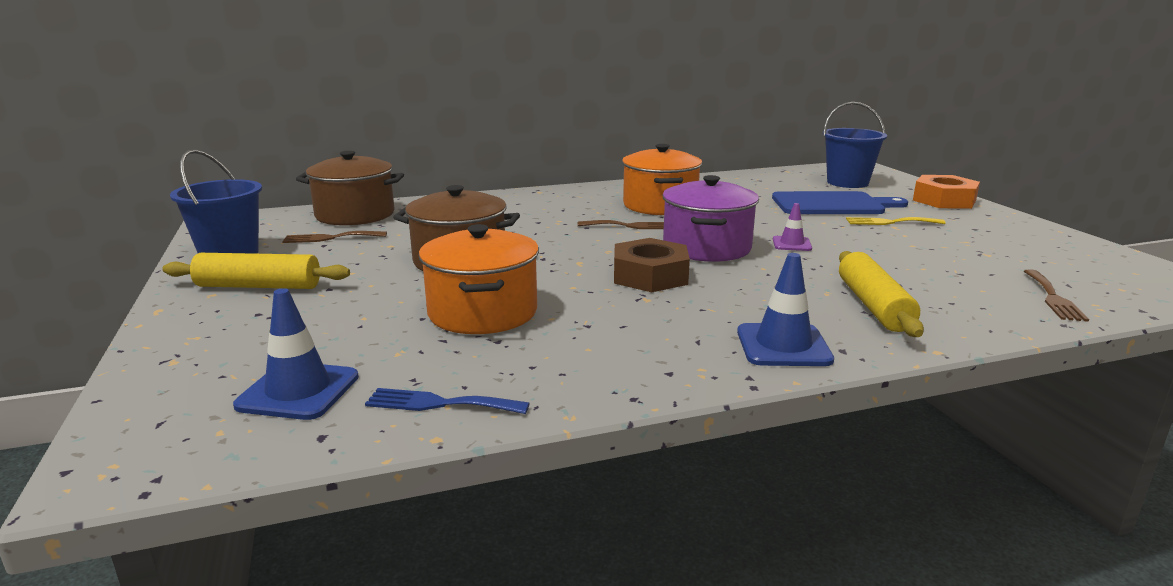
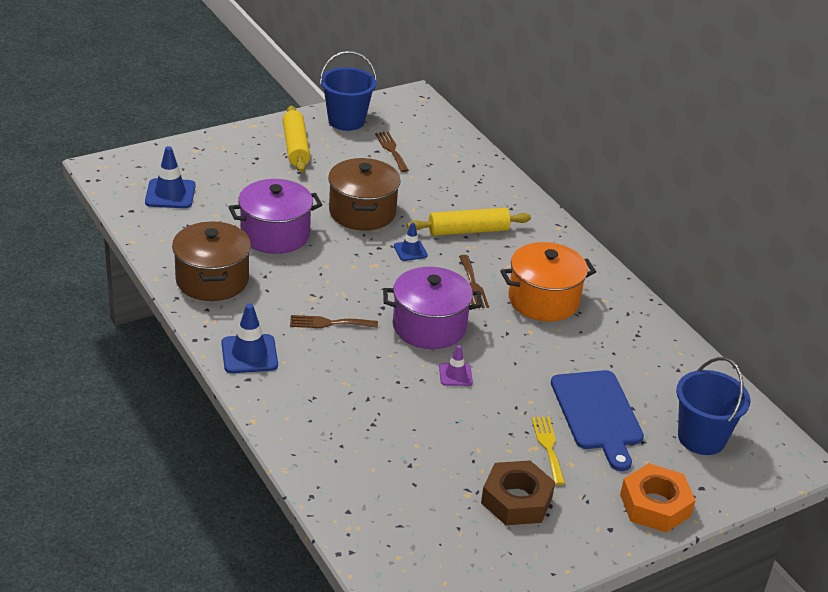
camera: 75 degrees right, 15 degrees up
(355, 215) = (449, 148): brown pot -> brown pot (212, 280)
(439, 403) = (163, 237): blue fork -> none
(483, 312) = (275, 234): orange pot -> purple pot
(556, 245) = (410, 251): none -> blue traffic cone
(650, 276) = (356, 298): brown nut -> brown nut (516, 500)
(873, 305) = (325, 403): yellow rolling pin -> yellow rolling pin (468, 230)
(1053, 298) = (365, 506): brown fork -> brown fork (329, 323)

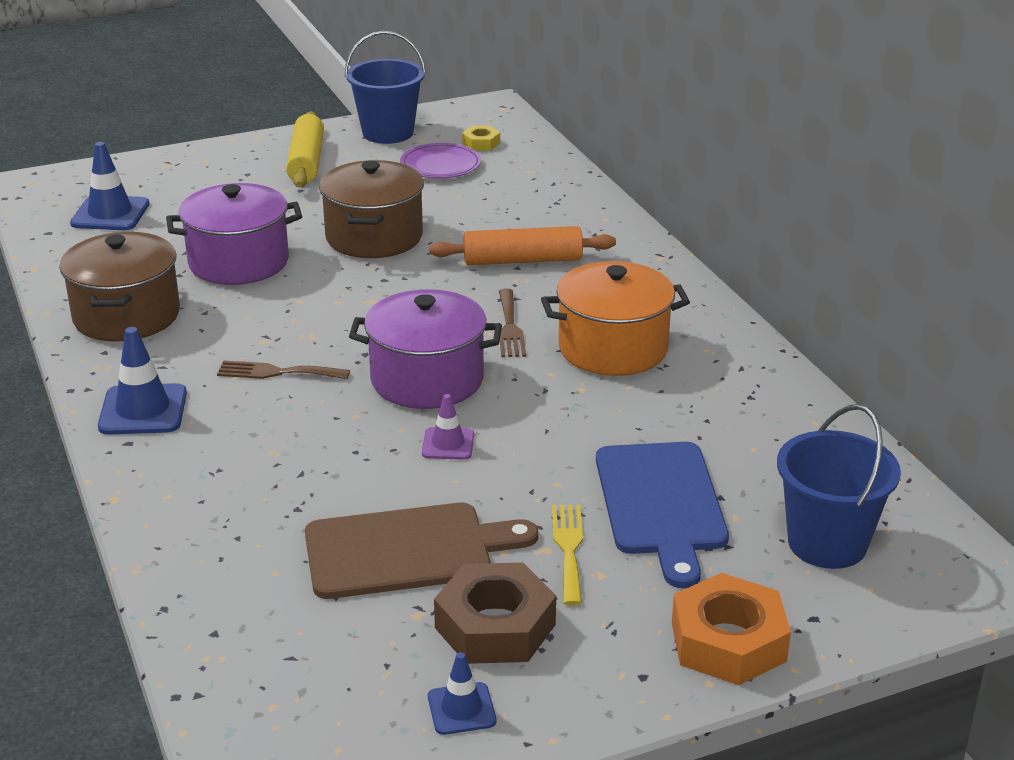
camera: 10 degrees right, 5 degrees down
(391, 150) = (440, 165): brown fork -> purple plate
(410, 251) = (429, 284): blue traffic cone -> blue traffic cone (461, 709)
(415, 130) = (481, 143): none -> yellow nut
(450, 451) = (407, 551): none -> brown cutting board
(468, 230) = (522, 260): yellow rolling pin -> orange rolling pin

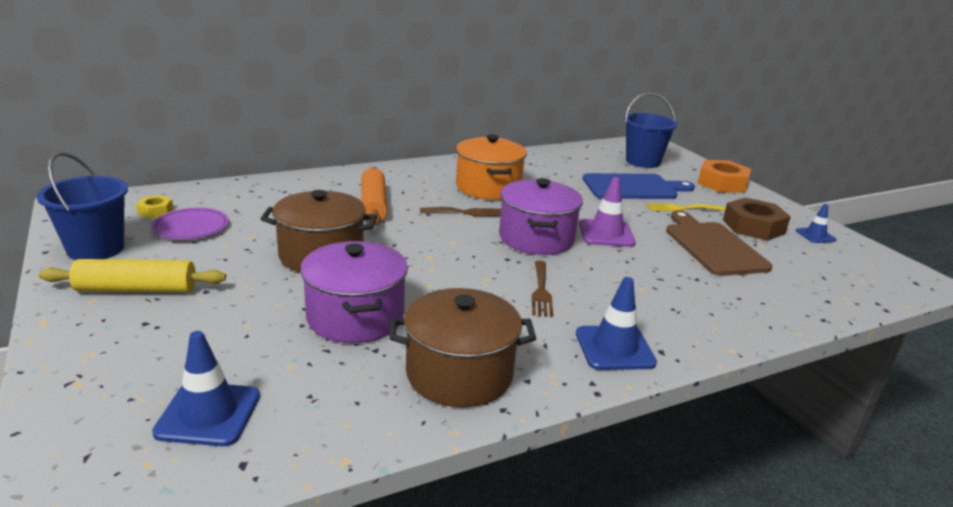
camera: 95 degrees left, 5 degrees down
(448, 444) = (606, 234): purple traffic cone -> purple traffic cone, size x1.67

